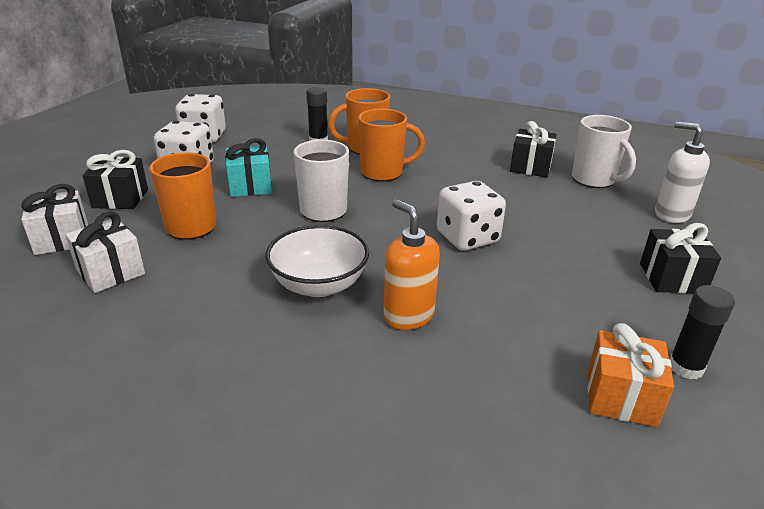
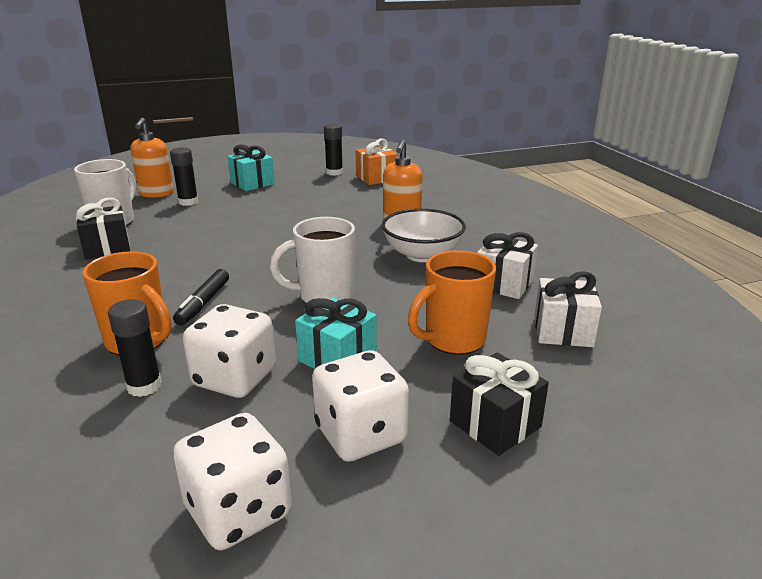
camera: 130 degrees left, 5 degrees down
(62, 239) = (596, 393): white gift -> white gift (504, 284)
(383, 173) = (203, 303): orange mug -> black marker
(467, 238) = (284, 235): white dice -> white dice (234, 378)
(625, 222) = (188, 202): none -> black glue stick
(671, 214) = (156, 194): white soap dispenser -> orange soap dispenser
(672, 278) = (252, 183): black gift -> turquoise gift

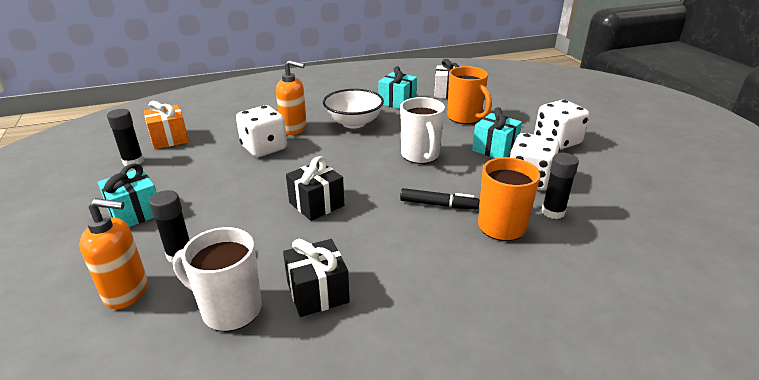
camera: 90 degrees left, 5 degrees up
(238, 511) = (626, 167): white dice -> white dice (264, 148)
(495, 424) = (532, 113): black gift -> black gift (316, 204)
(504, 284) = (397, 102): white gift -> turquoise gift

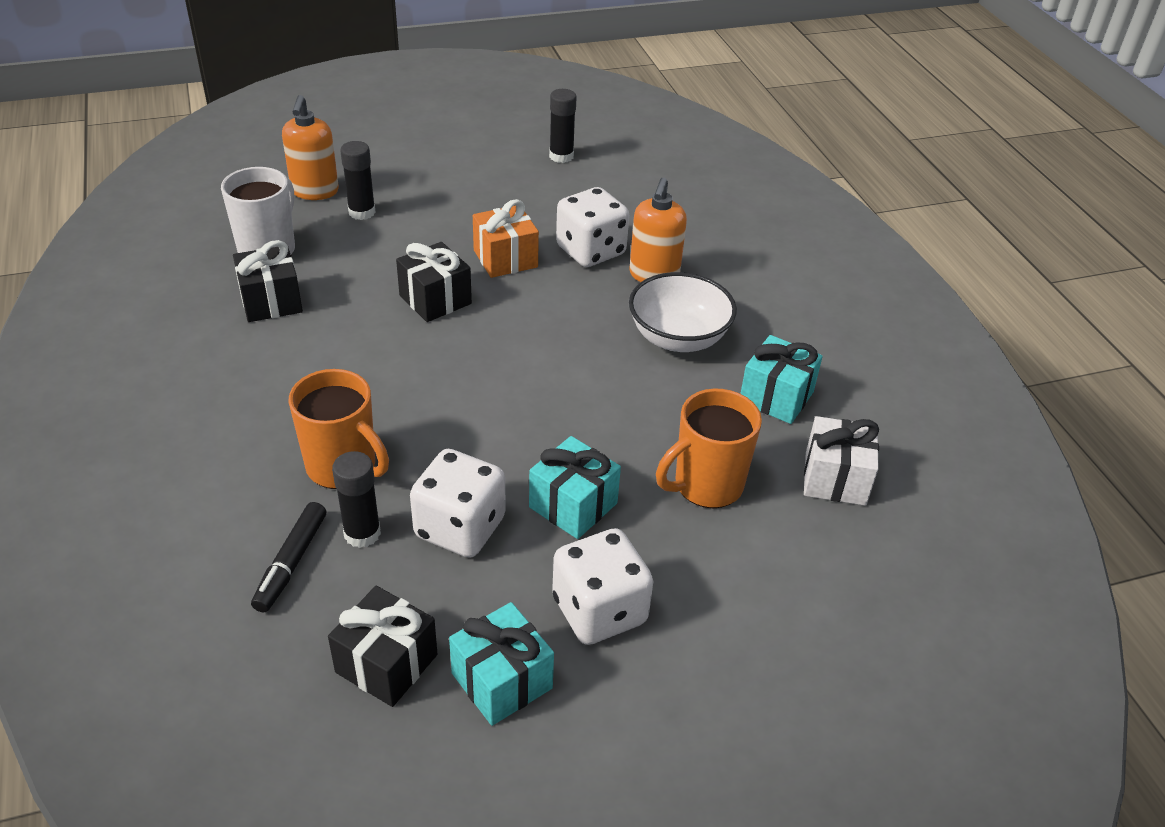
camera: 90 degrees right, 10 degrees up
(135, 212) = (446, 175): turquoise gift -> turquoise gift (502, 681)
(169, 139) = (621, 173): orange gift -> orange gift (505, 258)
(420, 156) = (555, 406): white mug -> none
(438, 205) = (409, 409): black marker -> black marker (291, 563)
(632, 195) = (386, 663): none -> black gift

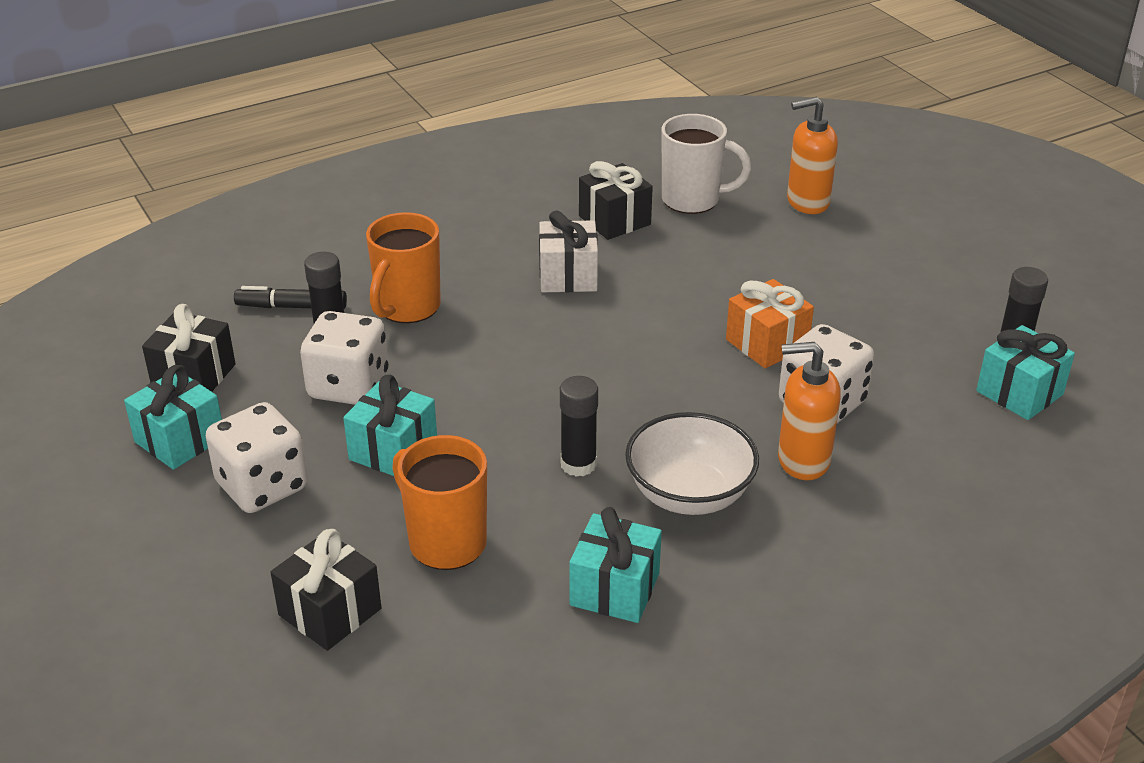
camera: 80 degrees right, 5 degrees down
(362, 212) = (790, 237): black glue stick -> black glue stick (578, 464)
(435, 299) = (668, 311): black gift -> black gift (330, 612)
(609, 167) = (1019, 393): none -> turquoise gift
(835, 479) = (486, 651): white gift -> white gift (568, 276)

